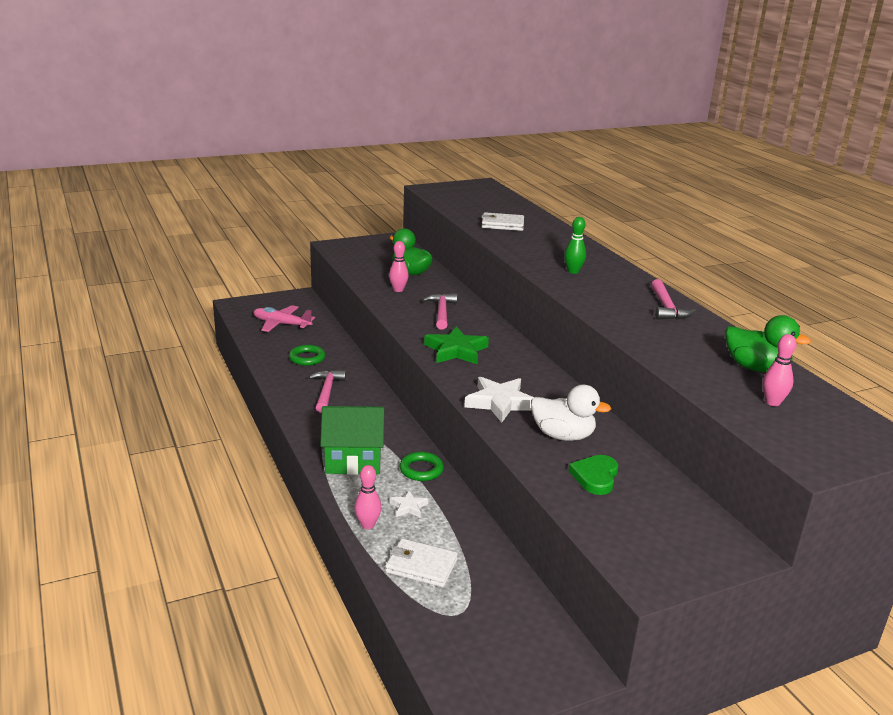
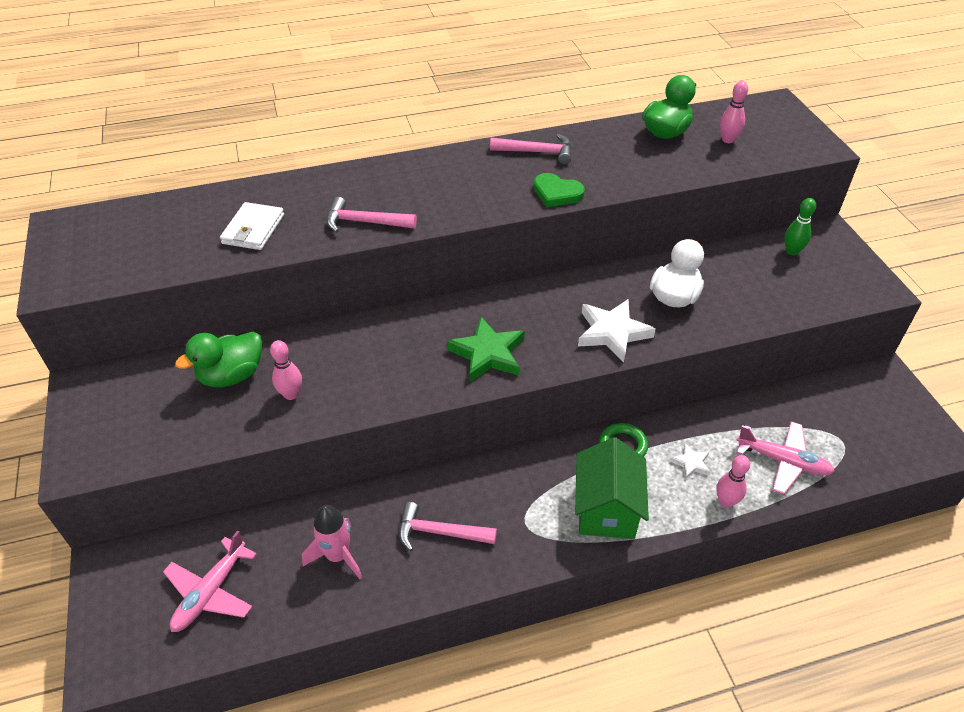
camera: 80 degrees left, 20 degrees up
(307, 358) = (338, 556): green ring -> pink rocket
(421, 566) = (783, 461): white wallet -> pink plane
(441, 312) = (376, 355): pink hammer -> pink hammer (364, 222)
(573, 271) = (432, 196): green bowling pin -> green bowling pin (792, 251)
(595, 477) = (742, 289): green heart -> green heart (557, 193)

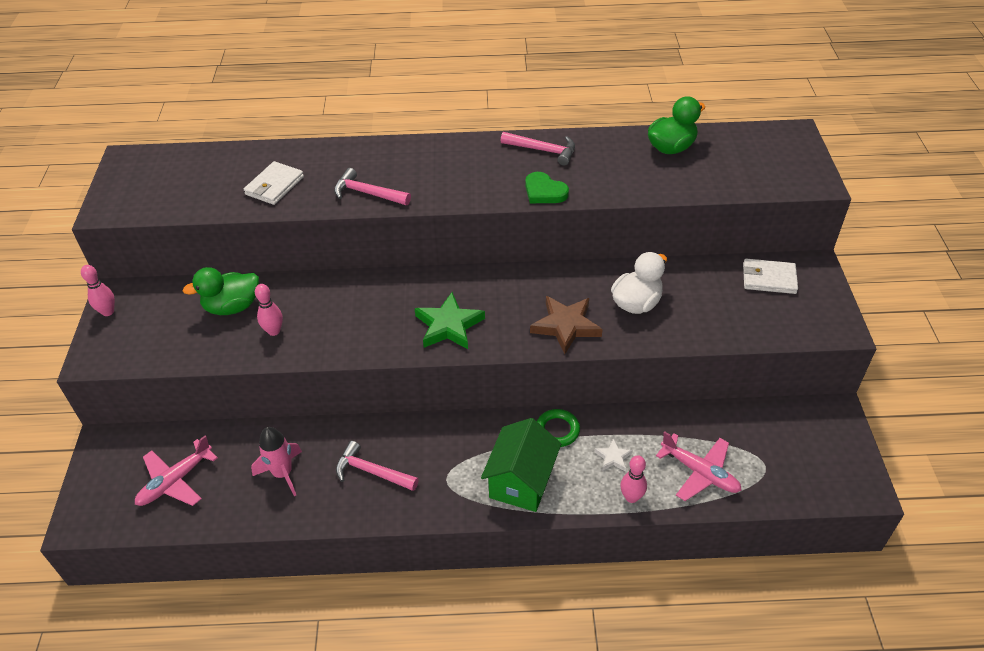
camera: 15 degrees right, 0 degrees up
(612, 333) = (566, 326): white star -> brown star
(728, 140) = (727, 163): pink bowling pin -> pink bowling pin (108, 312)
(792, 251) = (769, 278): green bowling pin -> white wallet

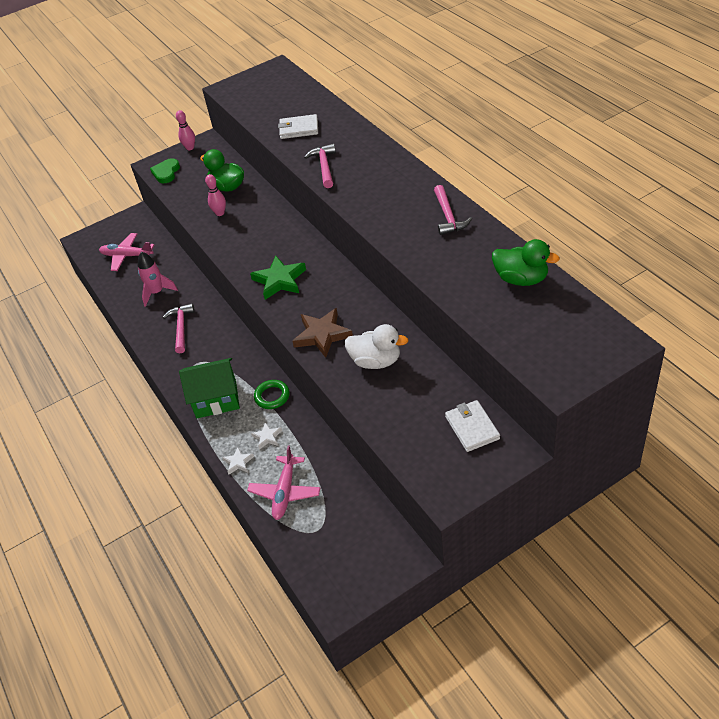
camera: 65 degrees right, 0 degrees up
(544, 191) = (398, 239): green heart -> green heart (166, 172)
(631, 497) = (238, 462): pink bowling pin -> white star

